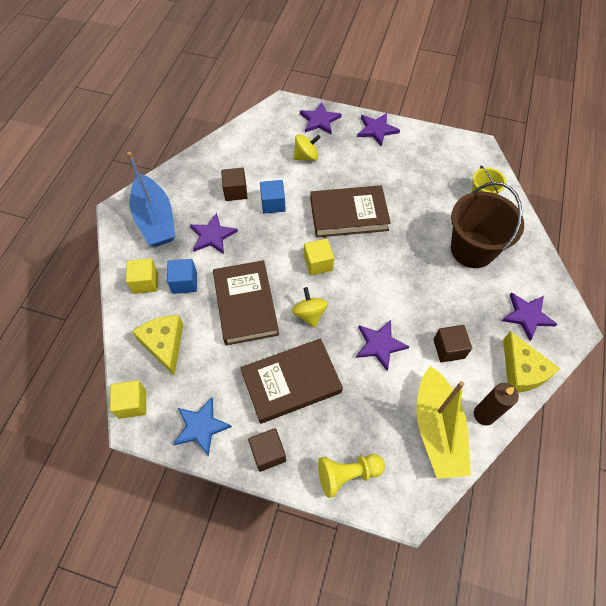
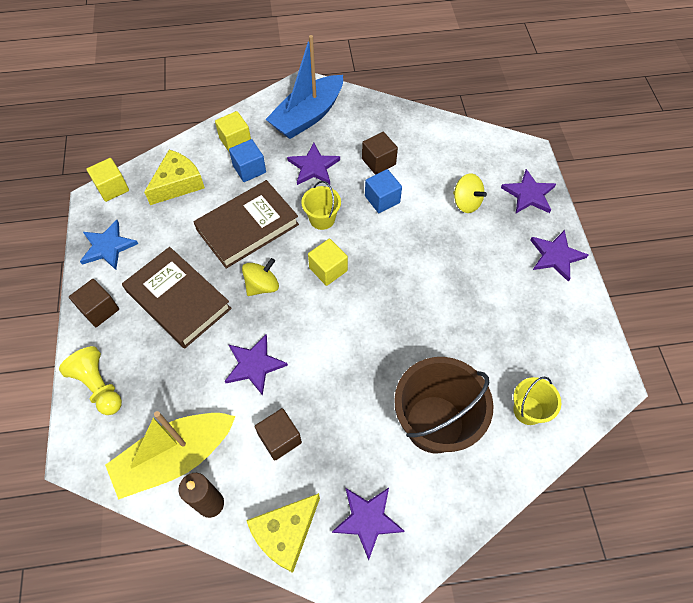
camera: 65 degrees right, 0 degrees up
(268, 249) = (322, 219): none -> yellow bucket
(348, 214) = (409, 274): brown book -> none

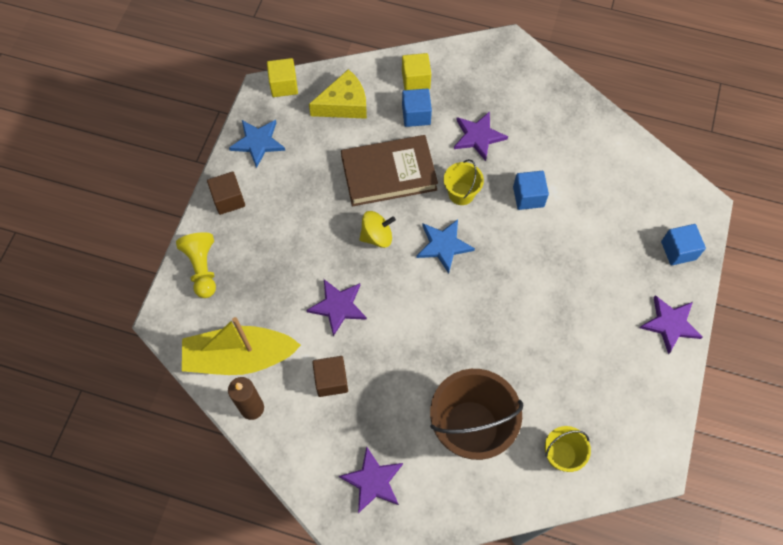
camera: 25 degrees right, 5 degrees up
(178, 300) = (298, 219): brown book -> none
(285, 533) = (301, 460): yellow cheese -> none
(308, 116) = (497, 80): blue boat -> none
(328, 269) = (443, 245): yellow cube -> blue star
(378, 162) = (544, 156): brown cube -> none
(466, 203) = (609, 233): yellow spinning top -> none
(529, 194) = (678, 250): purple star -> blue cube

